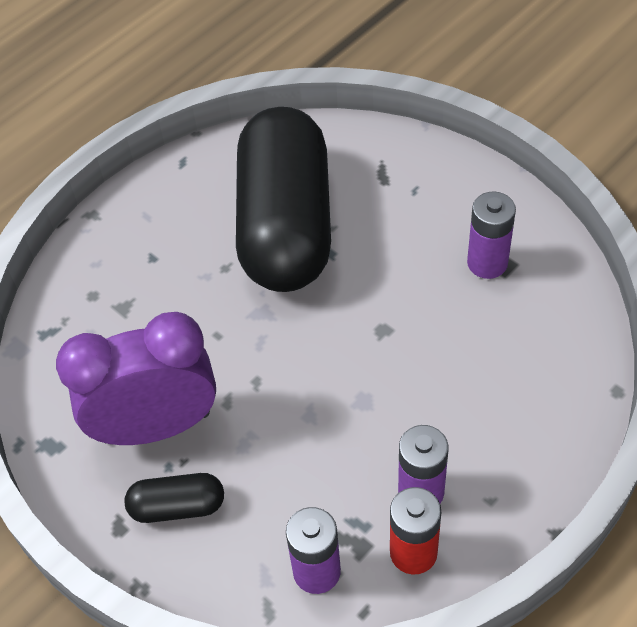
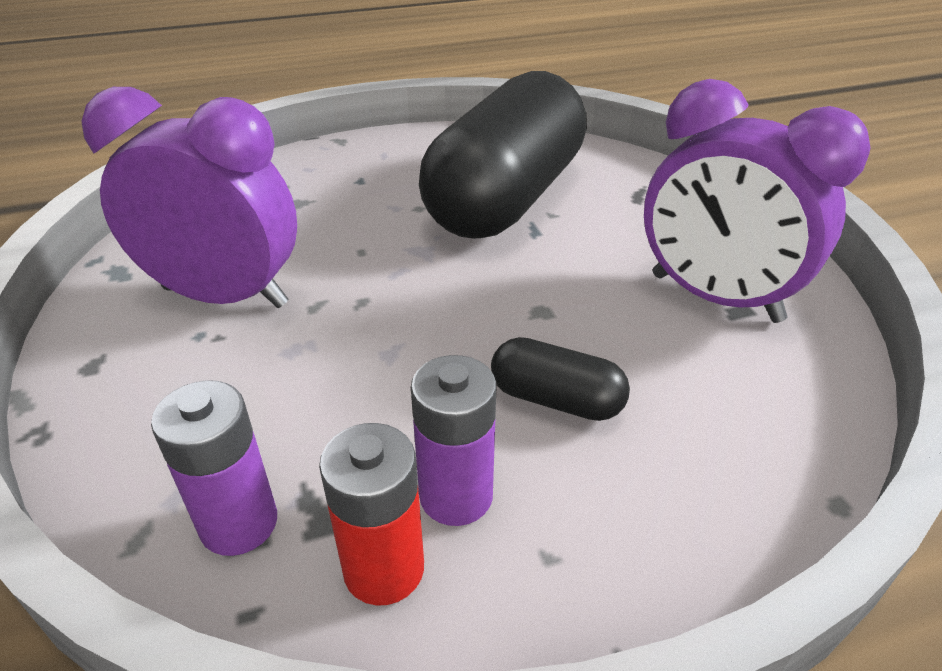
camera: 25 degrees right, 15 degrees down
(177, 507) = (165, 374): black capsule -> black capsule (556, 400)
(487, 263) = (715, 298): purple battery -> purple clock

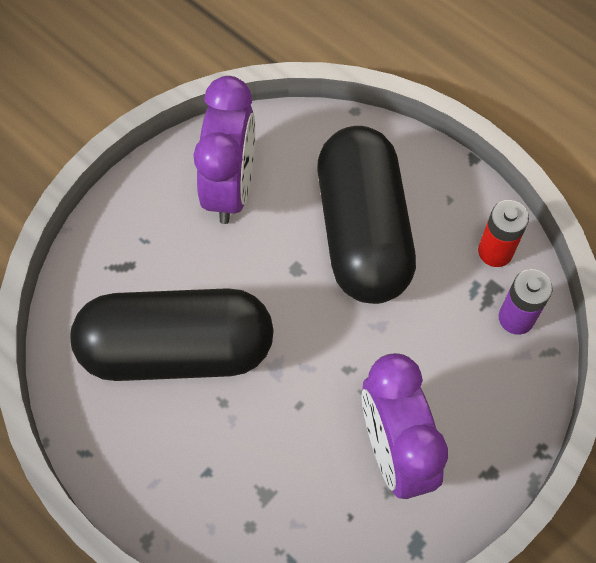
camera: 120 degrees left, 25 degrees up
(456, 496) = (445, 245): purple battery -> none
(556, 400) = (363, 232): black capsule -> black capsule, size x2.45

